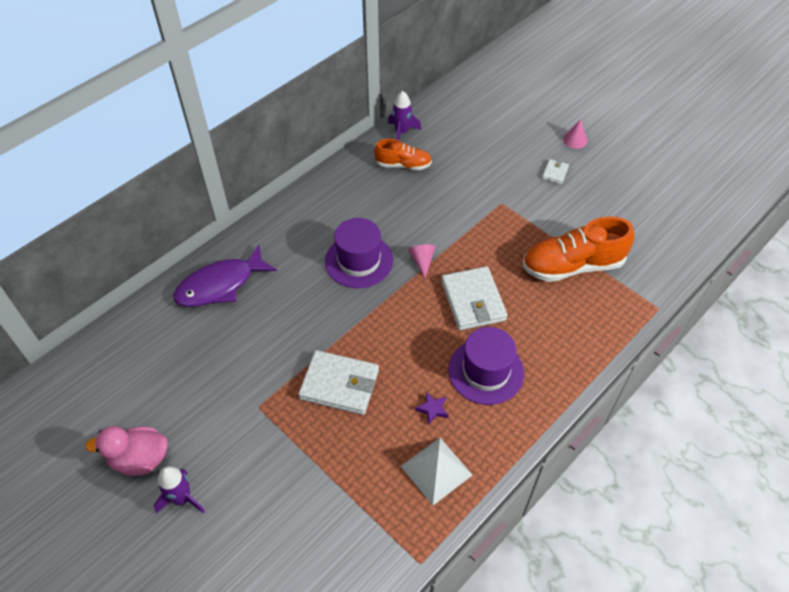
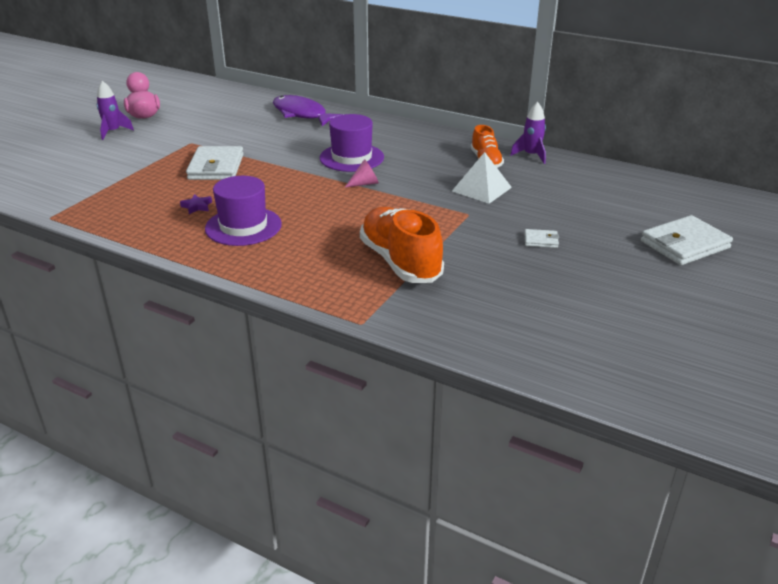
camera: 75 degrees right, 20 degrees down
(436, 470) = (135, 215): white pyramid -> white pyramid (481, 189)
(473, 301) = (326, 212): white wallet -> white wallet (684, 244)
(575, 140) = (610, 249): pink cone -> none

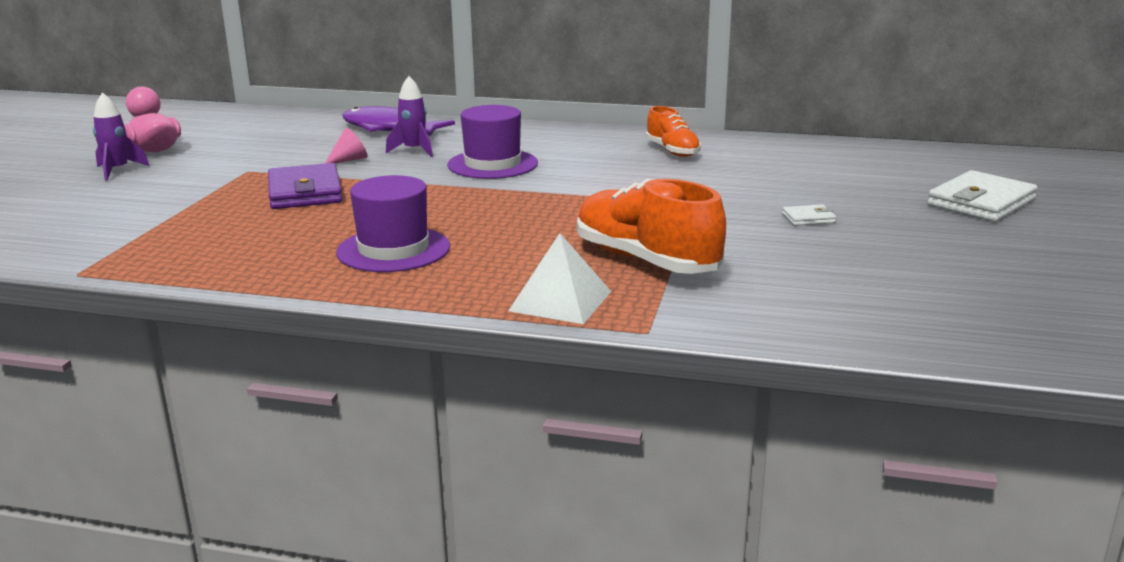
camera: 15 degrees left, 10 degrees down
(197, 206) = (307, 236): purple star -> none
(216, 167) = (305, 192): white wallet -> purple wallet
(365, 183) = (532, 188): pink cone -> pink cone (349, 160)
(481, 189) = (690, 177): white pyramid -> white pyramid (560, 301)
(531, 155) = (724, 140): purple rocket -> purple rocket (414, 150)

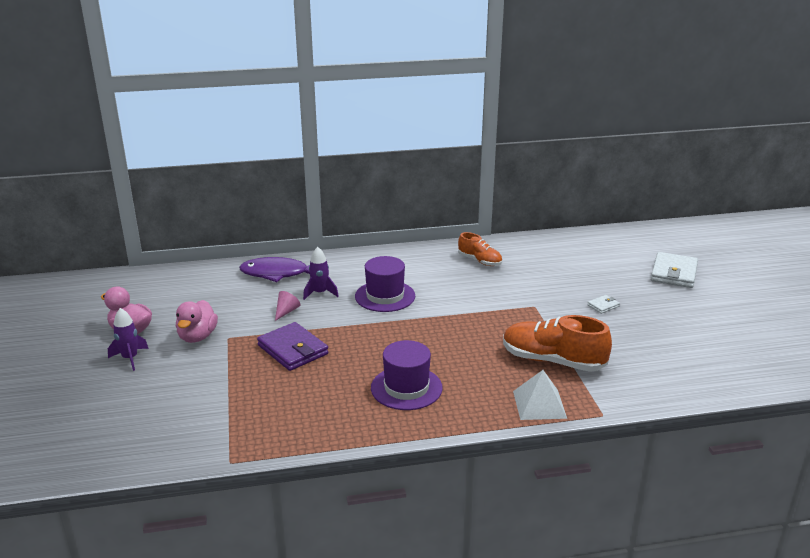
camera: 25 degrees left, 5 degrees up
(216, 165) = (197, 337): none -> pink duck

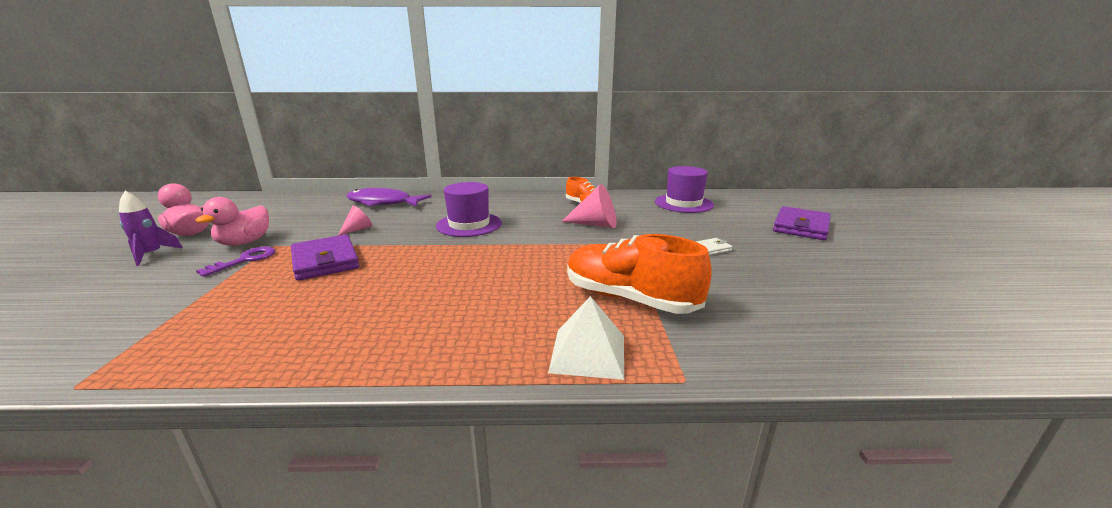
camera: 10 degrees right, 5 degrees down
(222, 355) = (245, 260): none -> purple key
(320, 293) = (407, 218): purple rocket -> none
(406, 388) = (416, 312): purple hat -> purple hat (683, 203)
(498, 286) = (595, 224): none -> pink cone
(674, 273) = (801, 227): white wallet -> purple wallet

